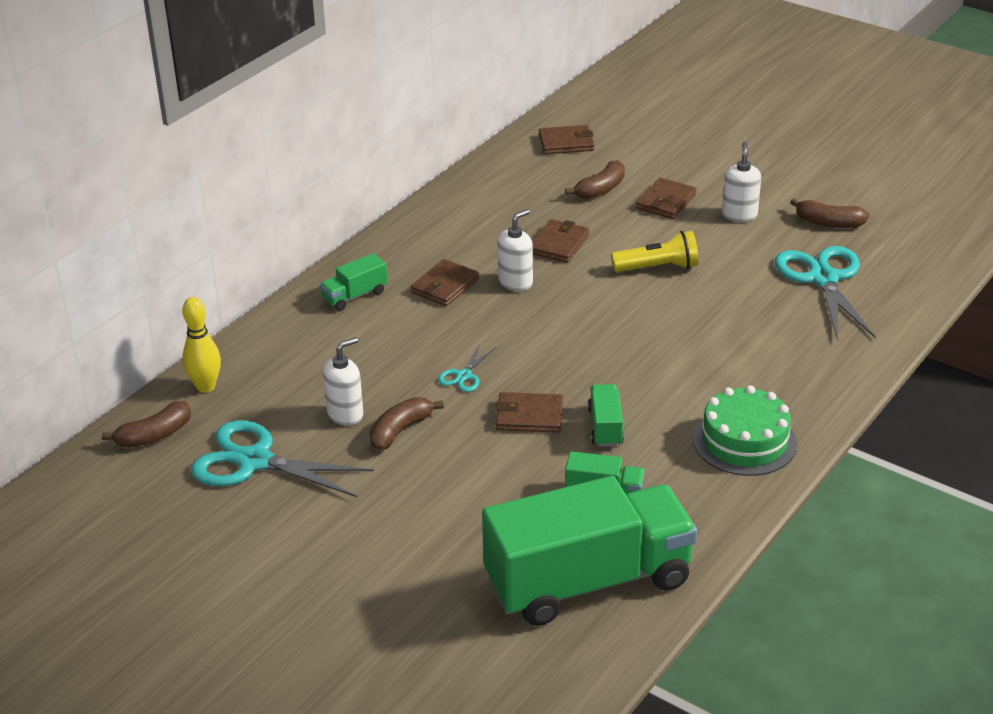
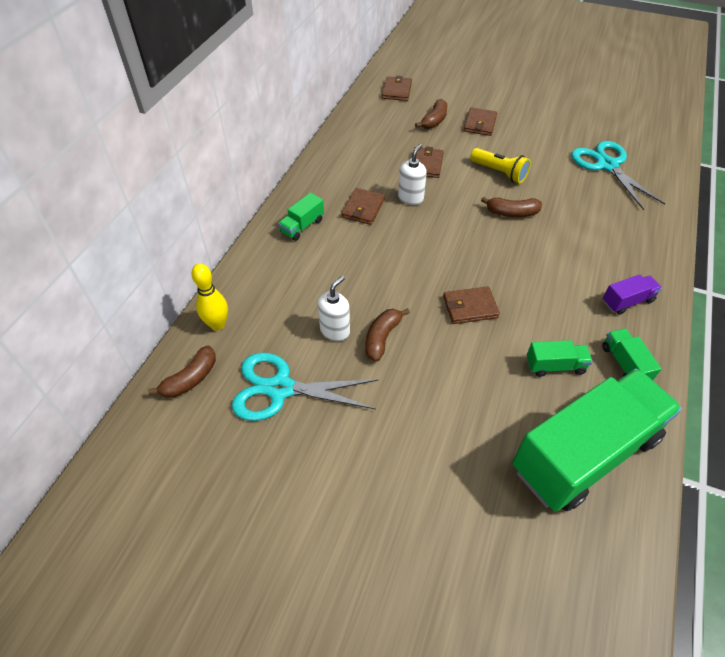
camera: 15 degrees left, 15 degrees up
(464, 376) = (408, 280): turquoise scissors -> none
(566, 143) = (397, 91): brown wallet -> brown wallet turned 60 degrees counterclockwise
(605, 427) = (527, 307): green truck -> green truck (624, 364)
(658, 268) = (499, 173): yellow flashlight -> yellow flashlight turned 60 degrees clockwise
(739, 215) = (530, 127): white soap dispenser -> none
(744, 441) = (627, 301): green cake -> purple truck
(829, 223) = (588, 125): brown banana -> brown banana (512, 213)

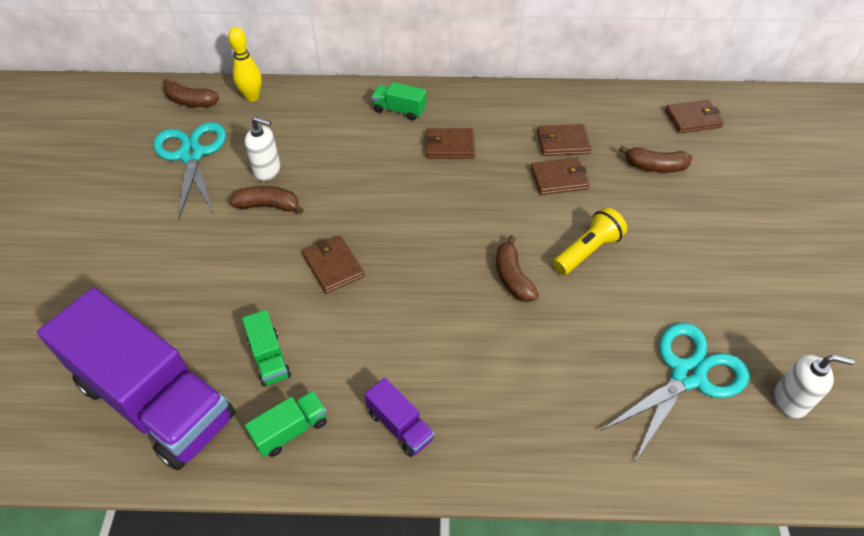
camera: 70 degrees right, 0 degrees up
(410, 198) = (488, 179): white soap dispenser -> white soap dispenser (790, 401)
(480, 124) = (682, 212): brown wallet -> brown wallet (562, 142)
(499, 173) = (587, 251): yellow flashlight -> yellow flashlight turned 150 degrees counterclockwise
(584, 453) = (156, 400): green truck -> purple truck

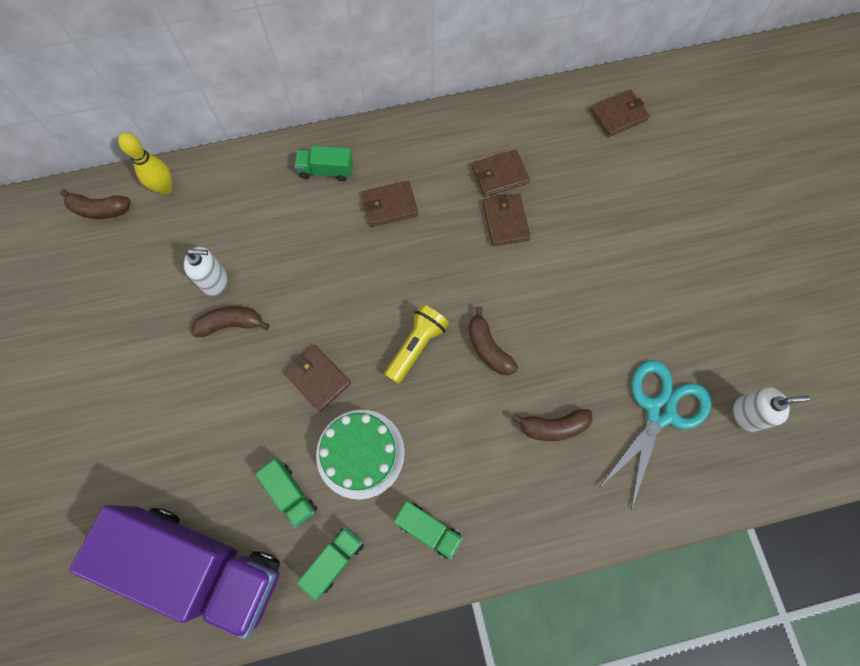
camera: 15 degrees left, 20 degrees up
(191, 155) = (128, 280): turquoise scissors -> none
(352, 339) = (360, 453): none -> green cake
(400, 425) = (428, 529): purple truck -> green truck
(559, 178) = (505, 221): brown wallet -> brown wallet turned 75 degrees counterclockwise
(587, 251) = (549, 301): yellow flashlight -> yellow flashlight (416, 346)
(655, 166) = (593, 185): brown banana -> brown banana (553, 427)

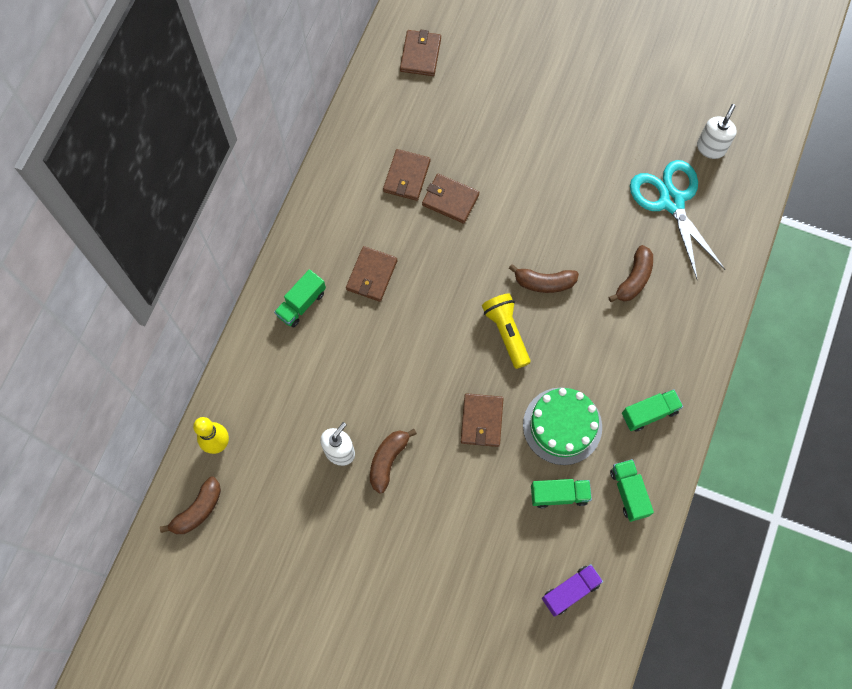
camera: 55 degrees left, 0 degrees up
(201, 565) = (570, 591): purple truck -> purple truck, size x0.40
(318, 378) = (481, 421): brown wallet -> brown wallet turned 75 degrees counterclockwise

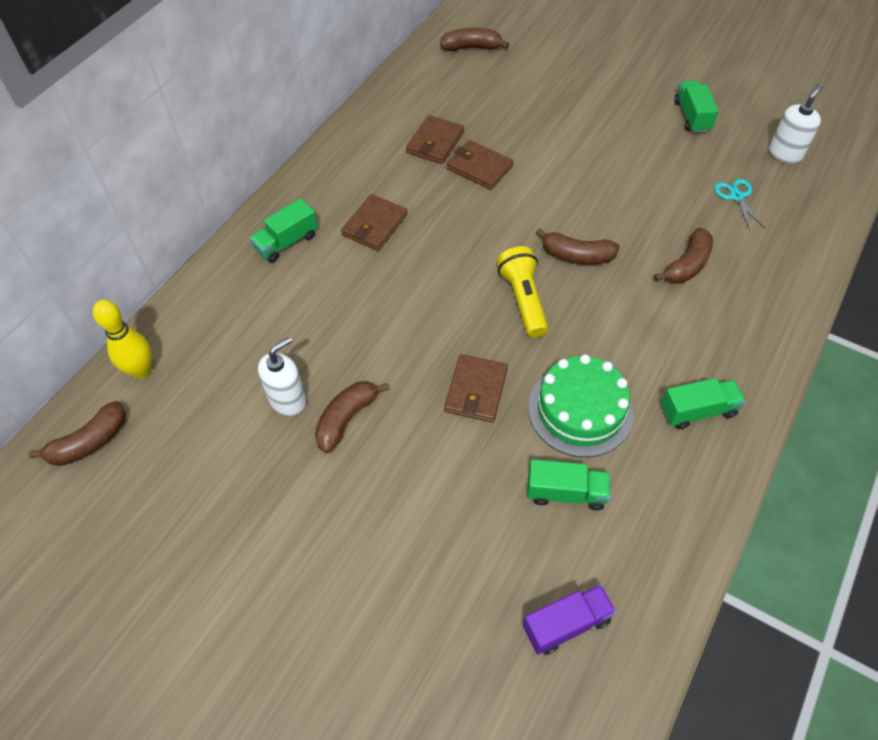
camera: 10 degrees right, 15 degrees down
(420, 54) = (471, 47): brown wallet -> brown banana
(629, 492) = (663, 504): green truck -> green truck (691, 116)
(671, 201) = (736, 197): turquoise scissors -> turquoise scissors, size x0.46

